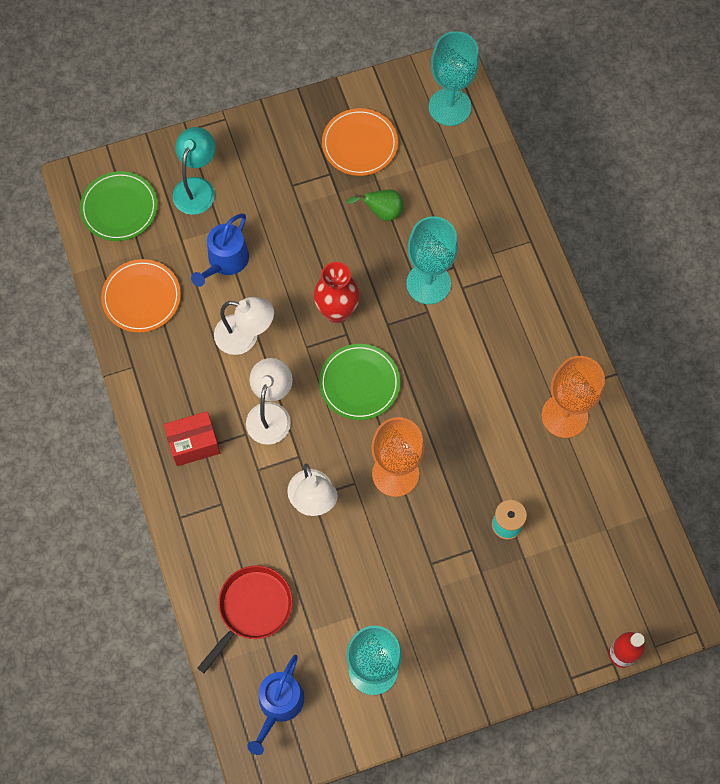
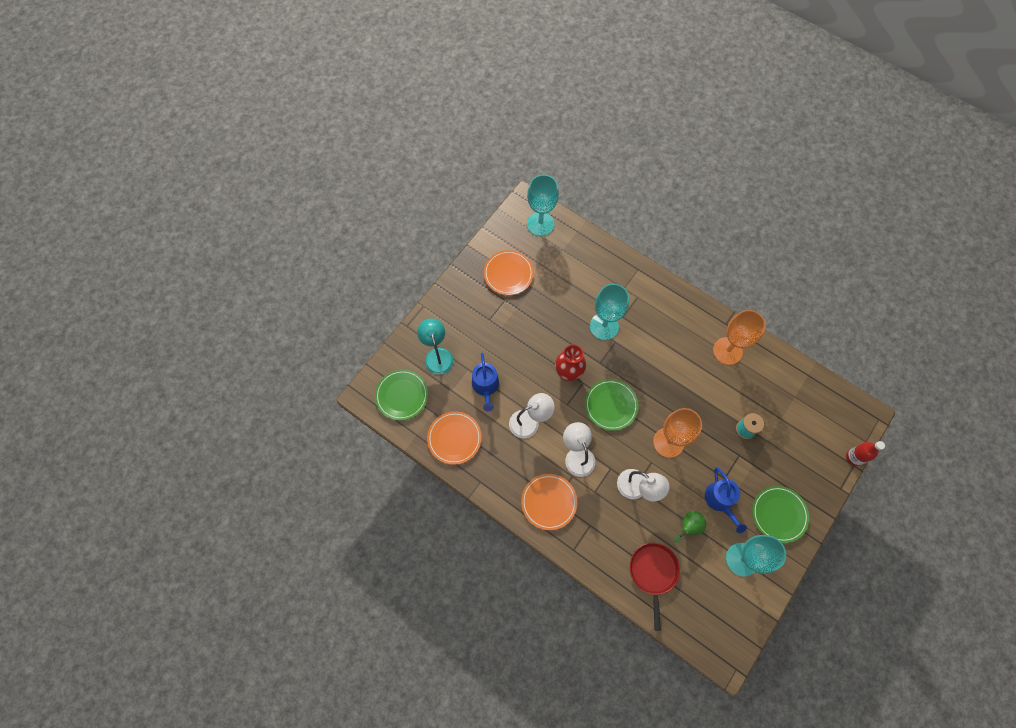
camera: 35 degrees left, 0 degrees up
(194, 444) = (549, 502): red box -> orange plate
(279, 705) = (709, 617): blue watering can -> blue watering can (720, 500)
(382, 212) = (549, 303): green pear -> green pear (688, 527)
(464, 652) = (779, 514): none -> green plate

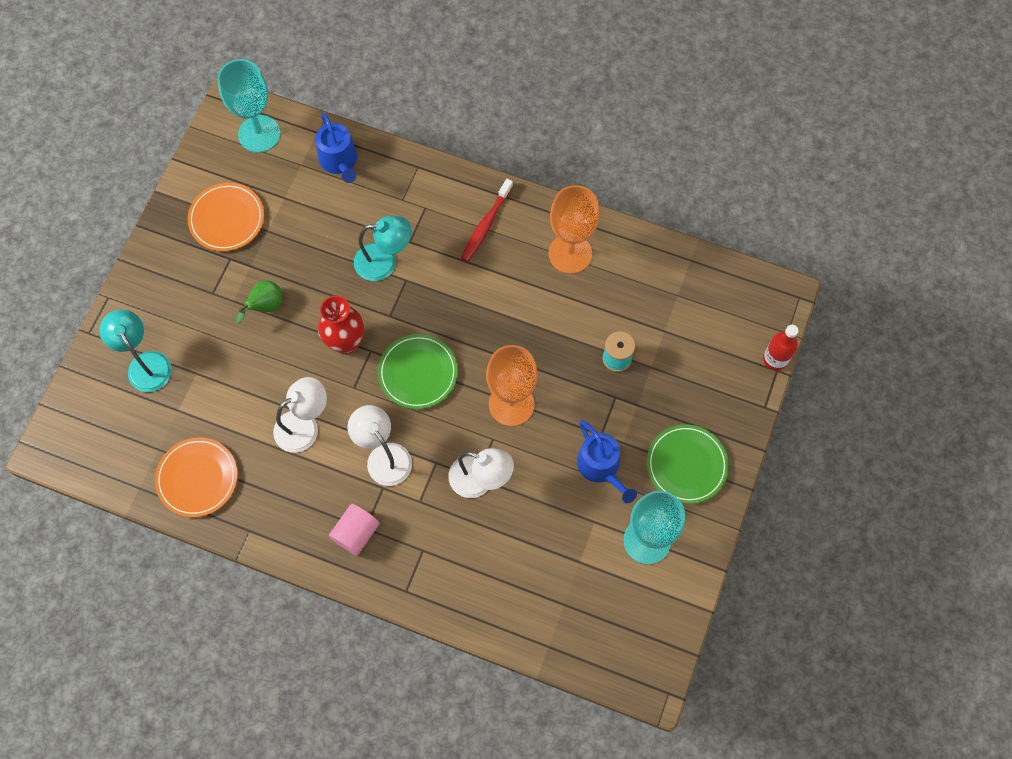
camera: 15 degrees left, 0 degrees up
(402, 395) = (104, 436): green plate -> none
(485, 386) = (228, 391): blue watering can -> blue watering can (339, 161)
(549, 502) = (356, 533): orange plate -> pink cylinder
(604, 326) = (384, 262): turquoise goblet -> turquoise lamp
(653, 573) = (526, 592): red pan -> none
(675, 318) = (486, 225): none -> red toothbrush
(688, 527) = (563, 515): green pear -> green pear (265, 306)

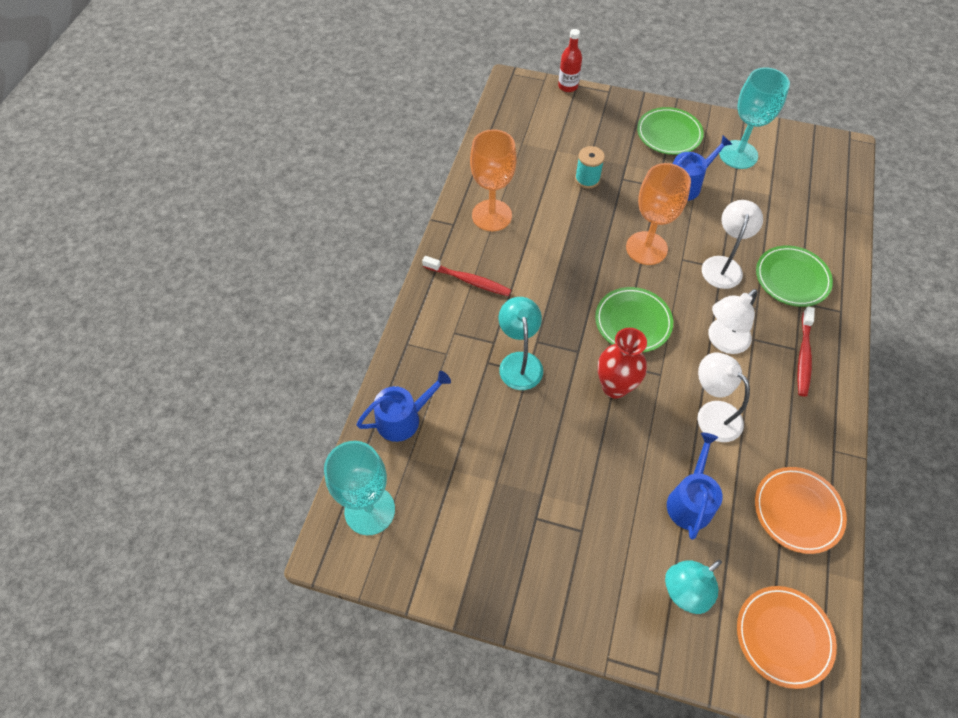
camera: 95 degrees left, 10 degrees down
(223, 387) = (690, 501): none -> blue watering can
(227, 219) = (485, 530): orange plate -> orange plate (783, 636)
(265, 306) = (588, 471): green pear -> none
(356, 533) = (803, 356): pink cylinder -> red toothbrush
(455, 551) = (792, 278): none -> green plate

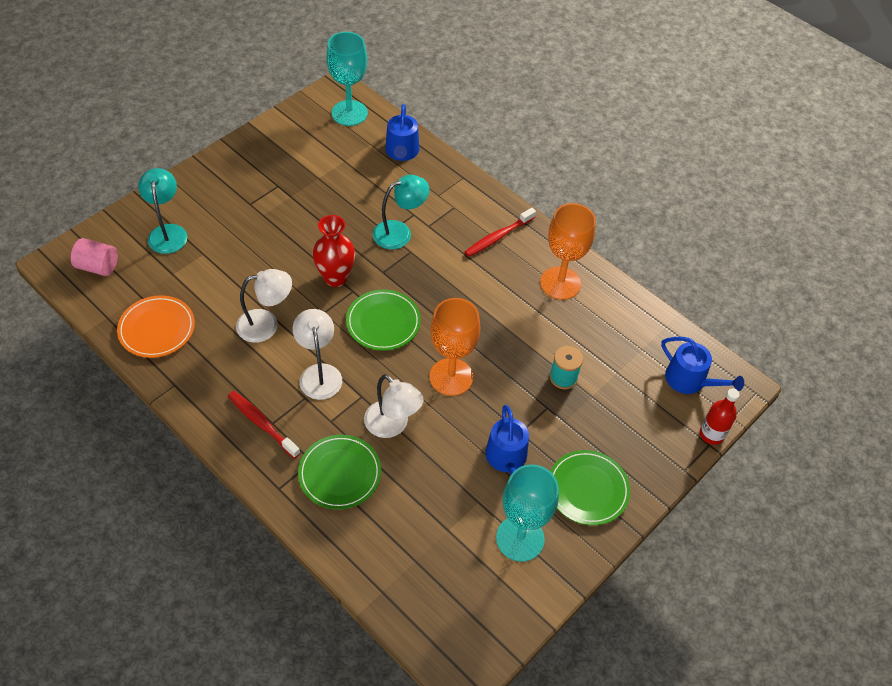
camera: 115 degrees right, 5 degrees down
(519, 362) = (400, 232): turquoise lamp -> turquoise lamp turned 45 degrees counterclockwise
(690, 501) = (218, 271): blue watering can -> blue watering can (690, 380)
(783, 636) = (98, 266): orange plate -> pink cylinder

